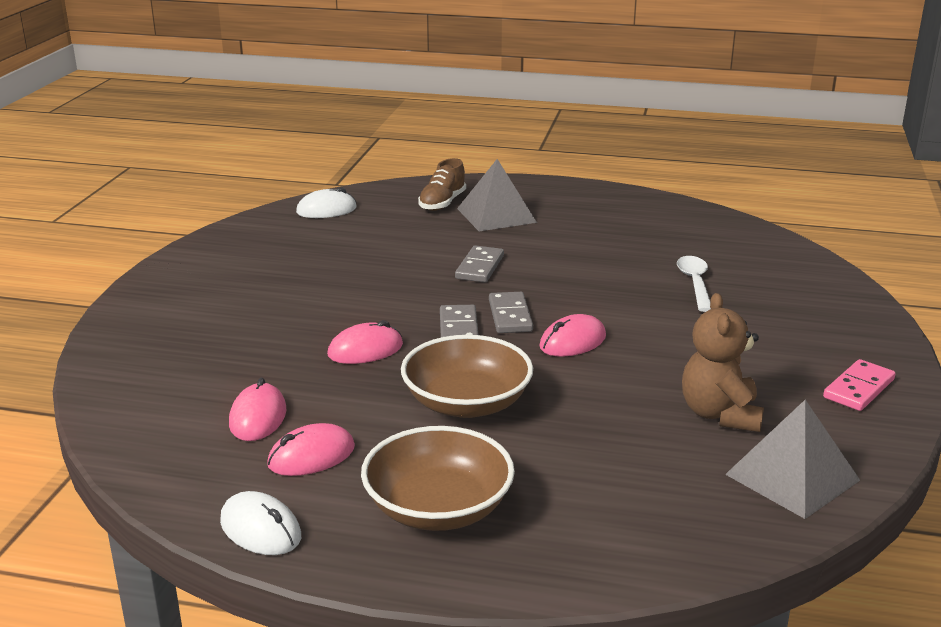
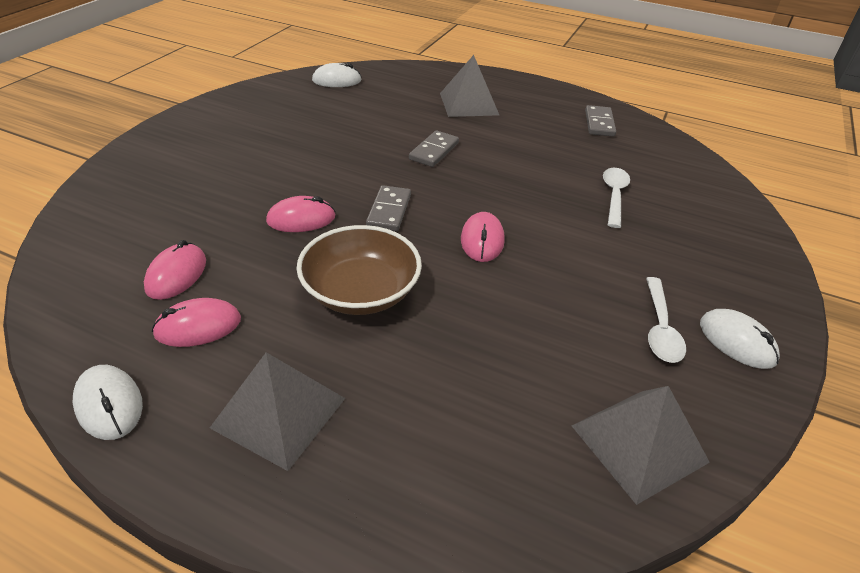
camera: 10 degrees right, 15 degrees up
(438, 508) = (279, 412): brown bowl -> grey pyramid
(442, 203) = (430, 87): brown shoe -> none
(510, 316) = (438, 204): grey domino -> grey domino (599, 123)
(572, 342) = (482, 240): pink mouse -> pink mouse turned 60 degrees counterclockwise
(720, 414) = (590, 348): brown teddy bear -> none
(782, 389) = (660, 328): none -> white spoon
(858, 388) = (737, 341): pink domino -> white mouse

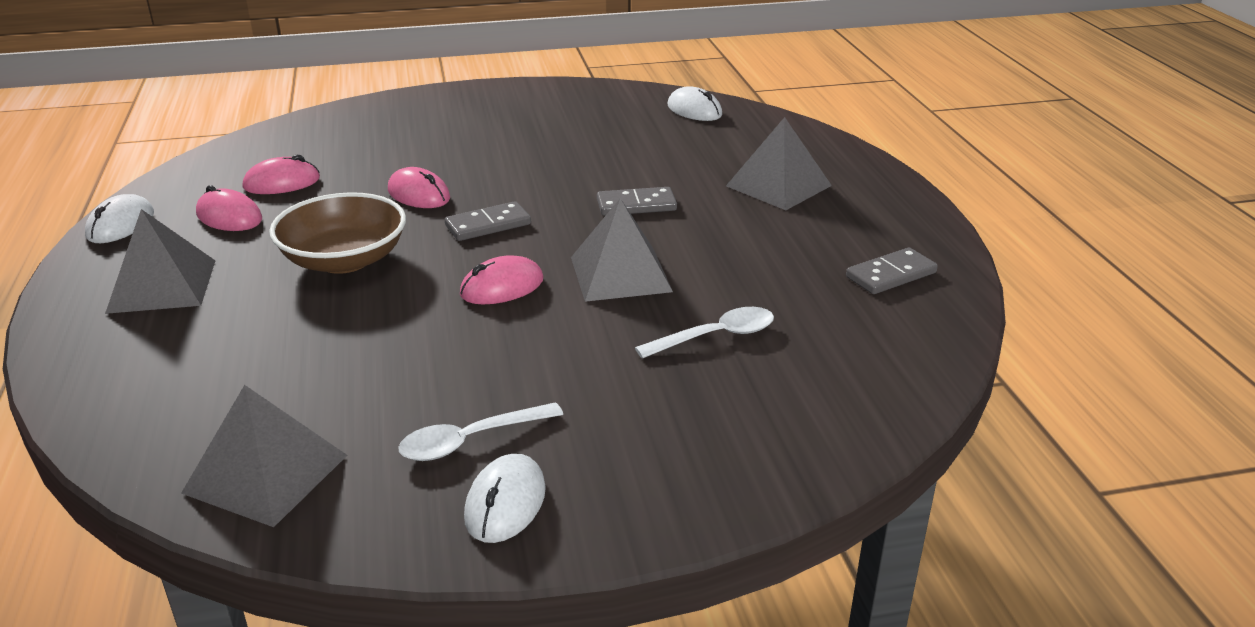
camera: 55 degrees right, 10 degrees down
(513, 193) = (620, 274): none -> grey pyramid

